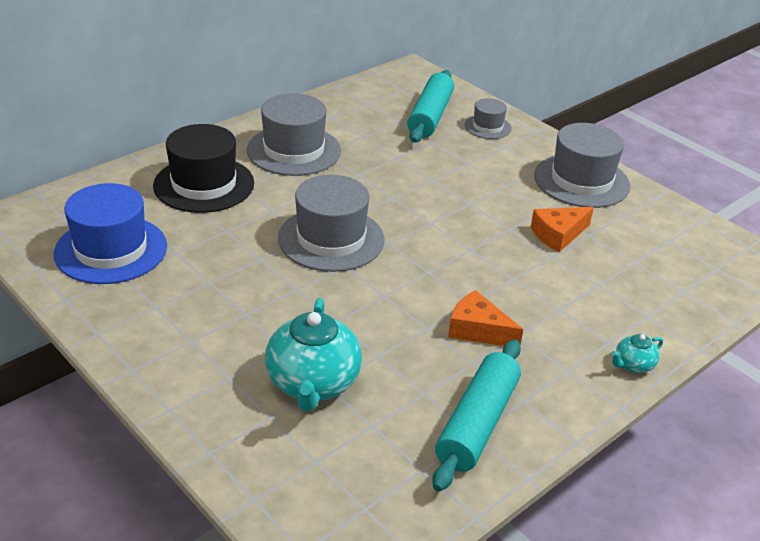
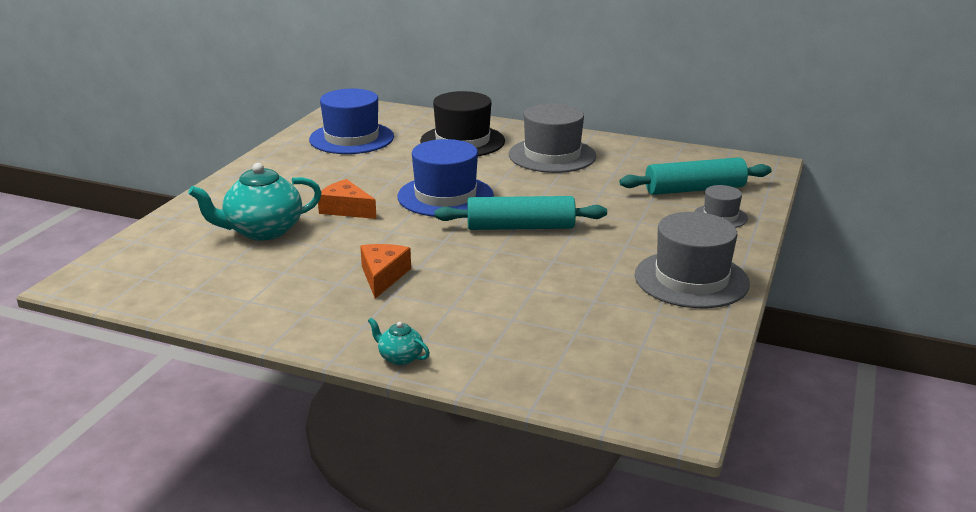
camera: 65 degrees right, 10 degrees down
(331, 239) = (445, 196): grey hat -> blue hat
(477, 423) = (262, 299): turquoise rolling pin -> turquoise rolling pin (520, 227)
(558, 235) = (573, 285): orange cheese -> orange cheese (346, 209)

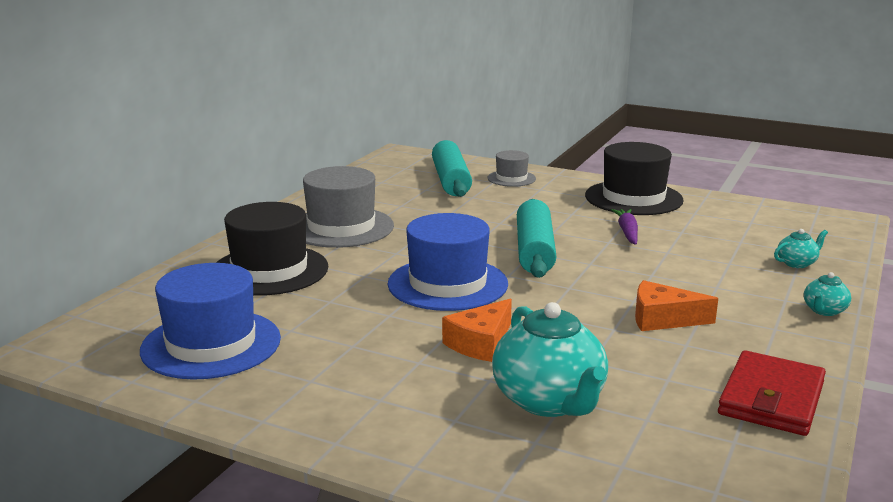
camera: 85 degrees left, 5 degrees down
(246, 309) = (771, 398): none -> red wallet
(519, 359) = (797, 263): none -> turquoise teapot
(582, 271) = (627, 232): none -> purple carrot
(691, 279) = (633, 198): grey hat -> black hat

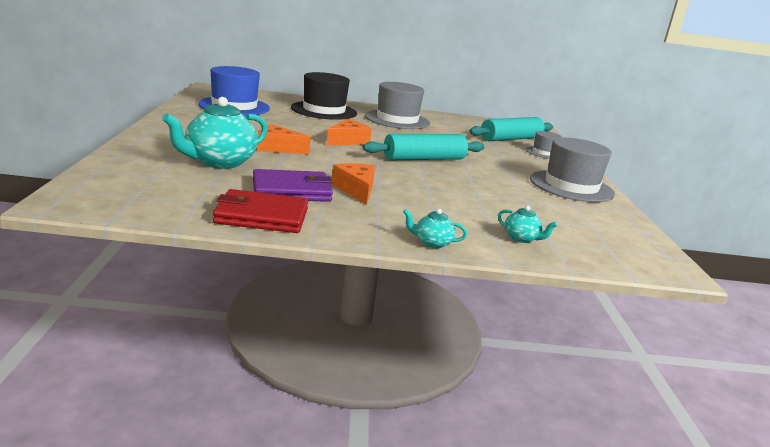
camera: 60 degrees right, 0 degrees up
(447, 284) = (348, 141): blue hat -> orange cheese
(627, 232) = (497, 183): purple carrot -> none
(633, 198) = (571, 186): black hat -> grey hat
(670, 362) = (291, 190): none -> purple wallet

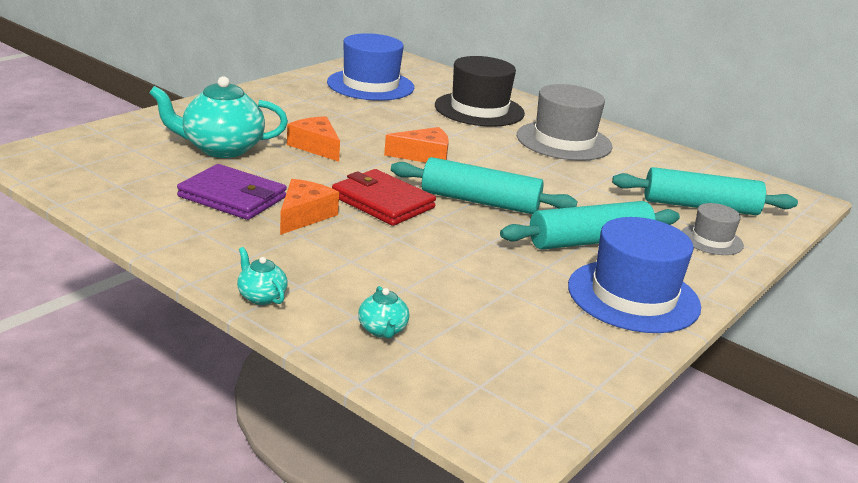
camera: 40 degrees right, 5 degrees up
(261, 216) = (149, 215): red wallet -> red wallet (382, 202)
(506, 166) = (589, 241): none -> turquoise rolling pin
(571, 186) = (633, 296): grey hat -> blue hat

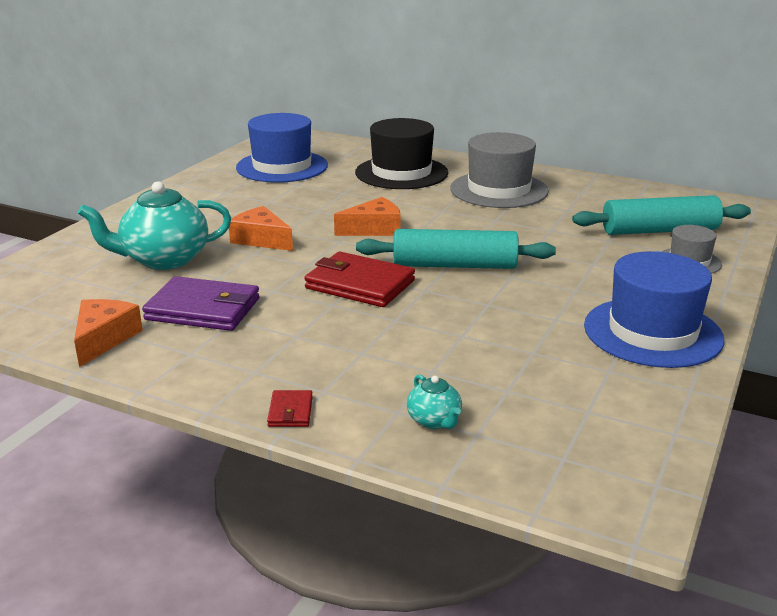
camera: 10 degrees left, 0 degrees up
(261, 296) = (290, 411): turquoise teapot -> red wallet
(304, 216) = (288, 314): orange cheese -> orange cheese (104, 339)
(589, 241) = (580, 285): turquoise rolling pin -> none

